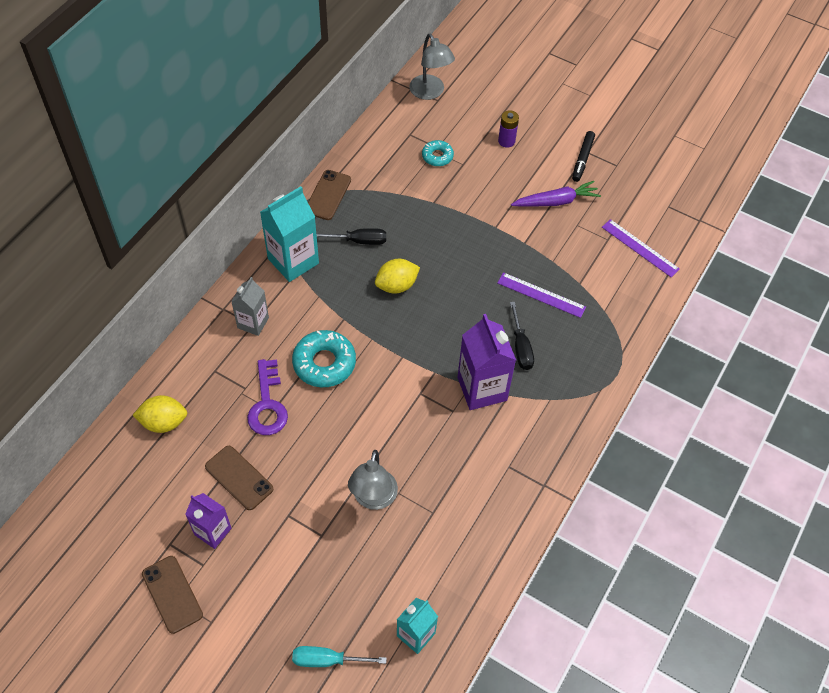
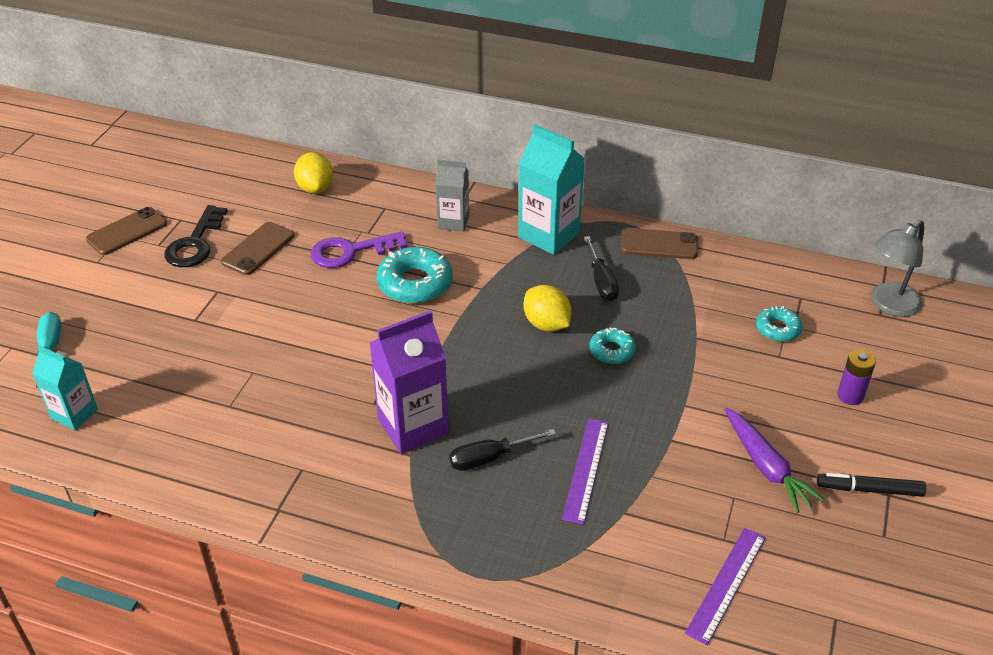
camera: 80 degrees right, 15 degrees down
(213, 531) = (195, 243): purple carton -> black key
(373, 498) = (243, 352): grey lamp -> none
(435, 253) = (612, 351): none -> turquoise donut

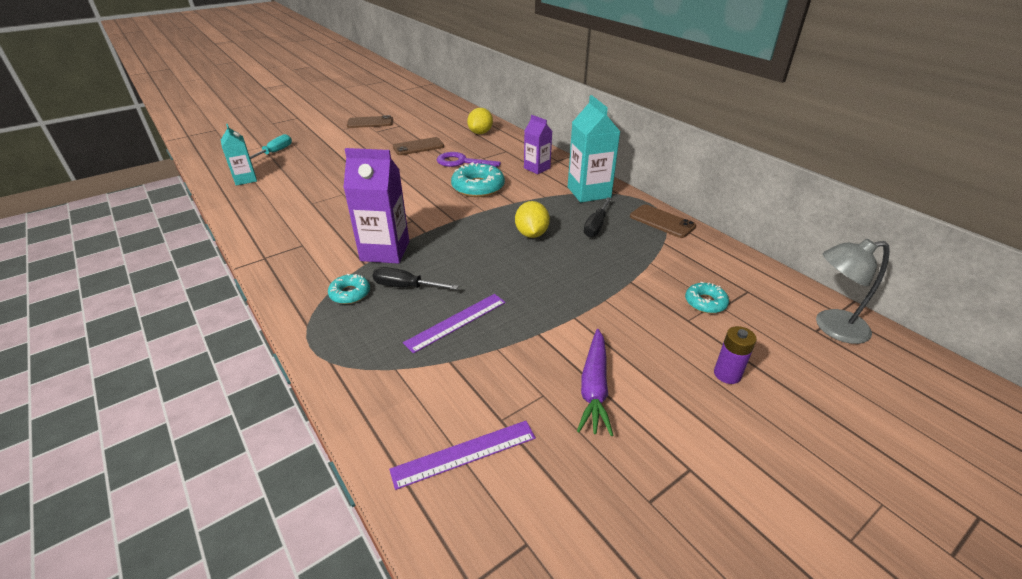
camera: 35 degrees right, 5 degrees down
(195, 243) = (392, 136): black key -> none
(453, 222) = (537, 168): grey carton -> purple carton
(612, 351) = (558, 264): turquoise donut -> turquoise donut (350, 293)
(869, 490) = (673, 454): black marker -> none

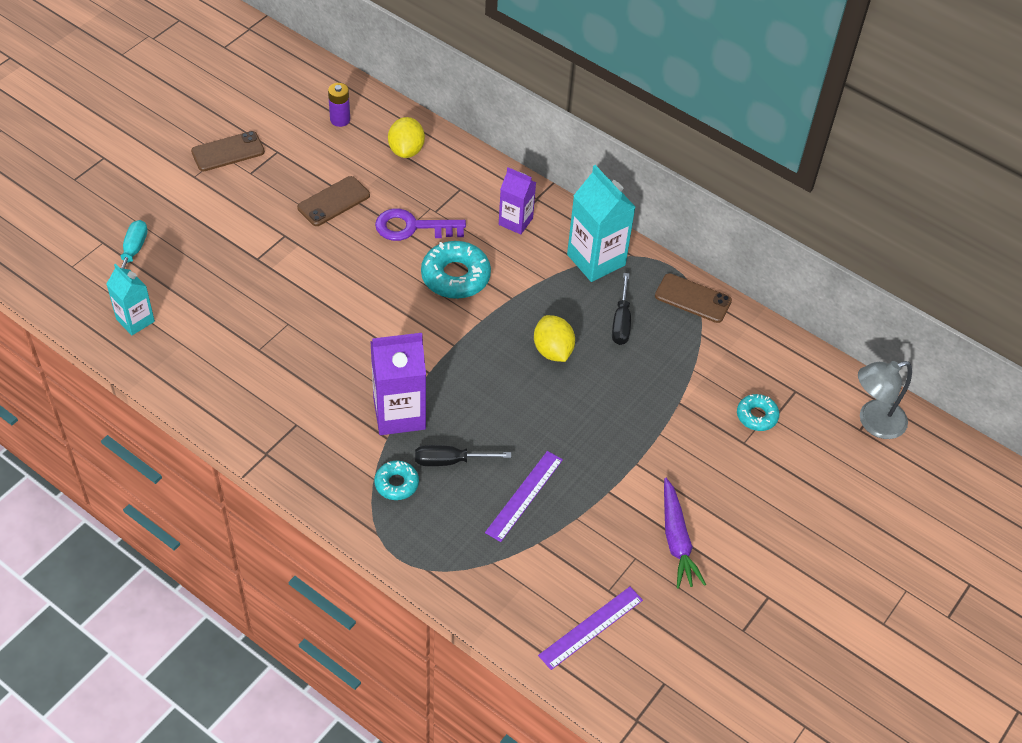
camera: 20 degrees left, 15 degrees up
(727, 374) = (786, 499): purple battery -> purple battery (340, 120)

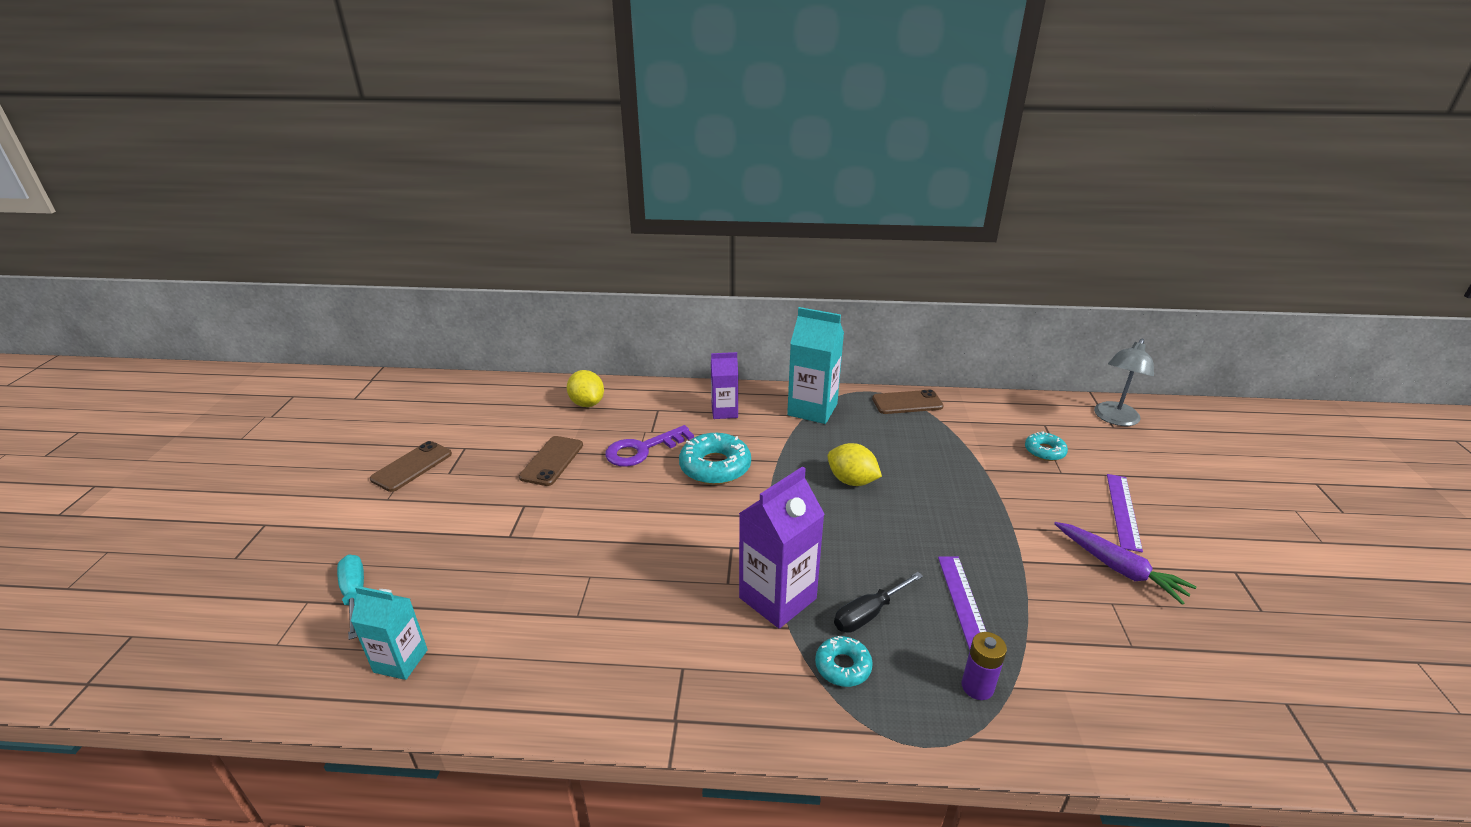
camera: 30 degrees left, 20 degrees down
(340, 120) = (508, 406): purple battery -> purple battery (977, 687)
(591, 628) = (1167, 692): purple ruler -> purple ruler (1123, 511)
(621, 321) = (877, 438): black screwdriver -> none

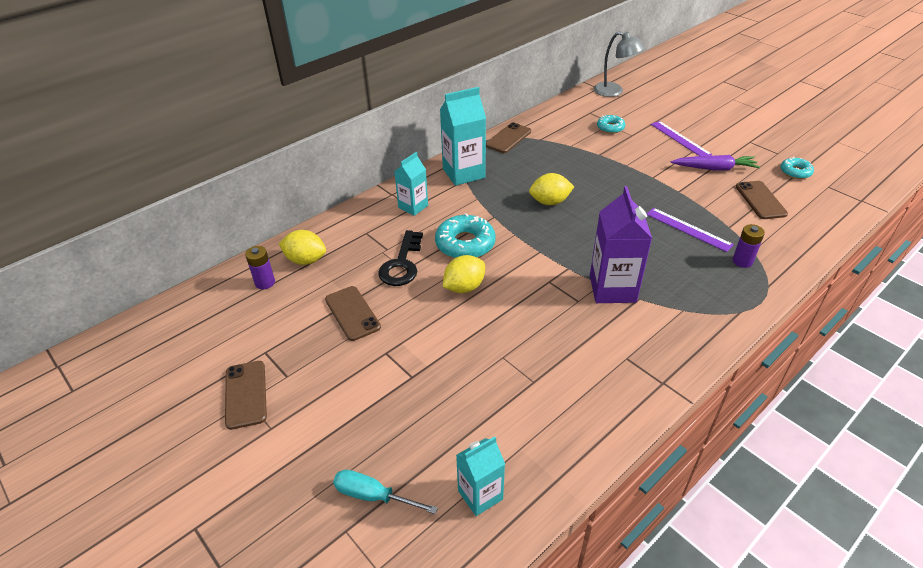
camera: 45 degrees left, 10 degrees up
(539, 402) = (265, 282): none -> purple battery
(642, 449) = (402, 264): purple key -> black key
(655, 500) = (464, 287): none -> yellow lemon
(724, 412) = (413, 207): purple carton -> turquoise carton
(843, 666) = (686, 296): turquoise donut -> turquoise donut (795, 172)
(869, 613) = (660, 263): black screwdriver -> none
(1114, 419) = (614, 91): grey lamp -> grey lamp turned 45 degrees counterclockwise
(1128, 643) = (760, 200): none -> brown phone

